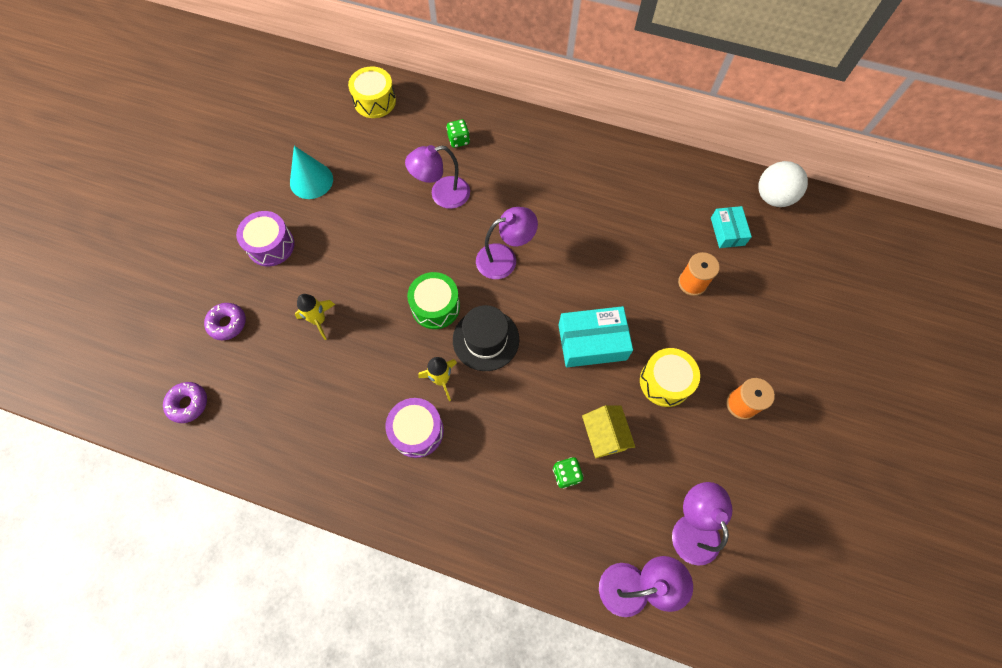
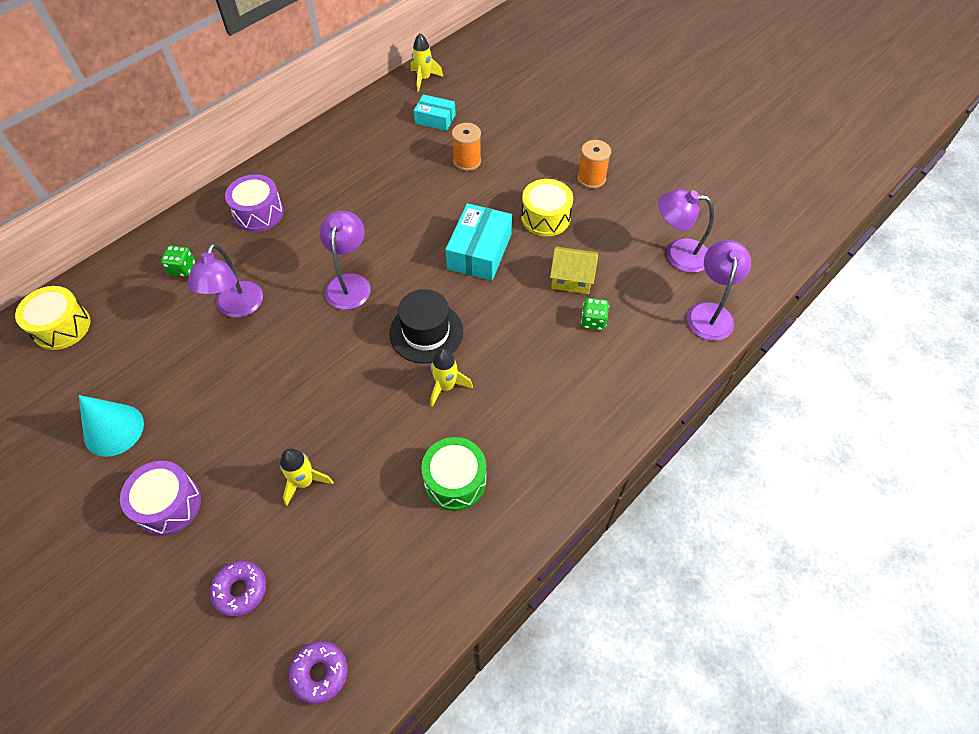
camera: 65 degrees left, 10 degrees down
(417, 431) = (489, 428): purple drum -> purple drum (259, 213)
(435, 306) = (362, 362): green drum -> green drum (455, 481)
(773, 197) = (424, 79): white ball -> yellow rocket

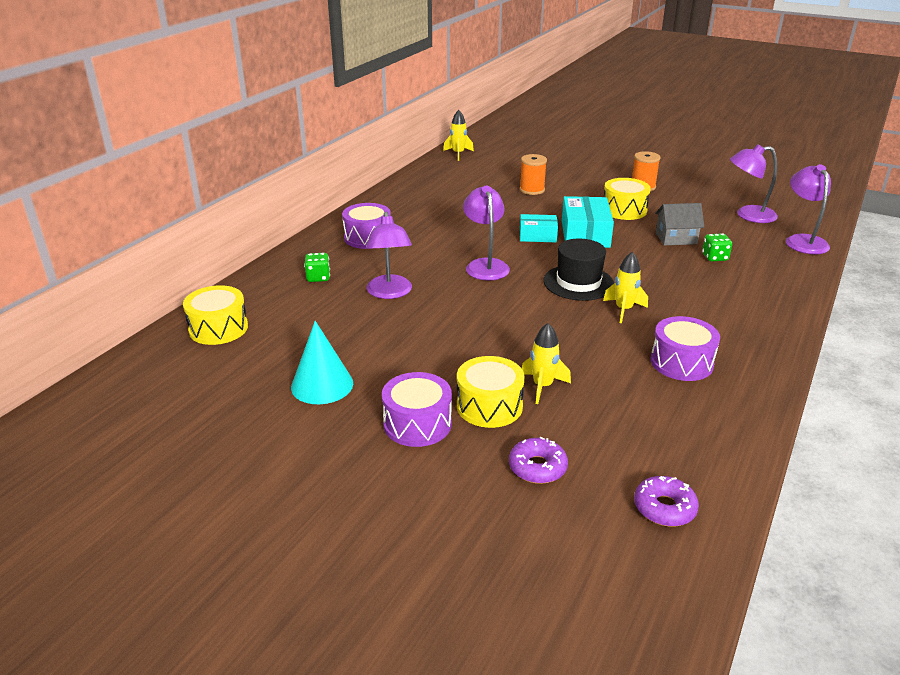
camera: 15 degrees left, 25 degrees down
(242, 497) = (489, 406): none -> yellow drum
(435, 119) = (485, 172): turquoise box -> turquoise box (537, 236)
(455, 481) = (681, 362): green drum -> purple drum
(571, 279) = (676, 238): yellow house -> grey house

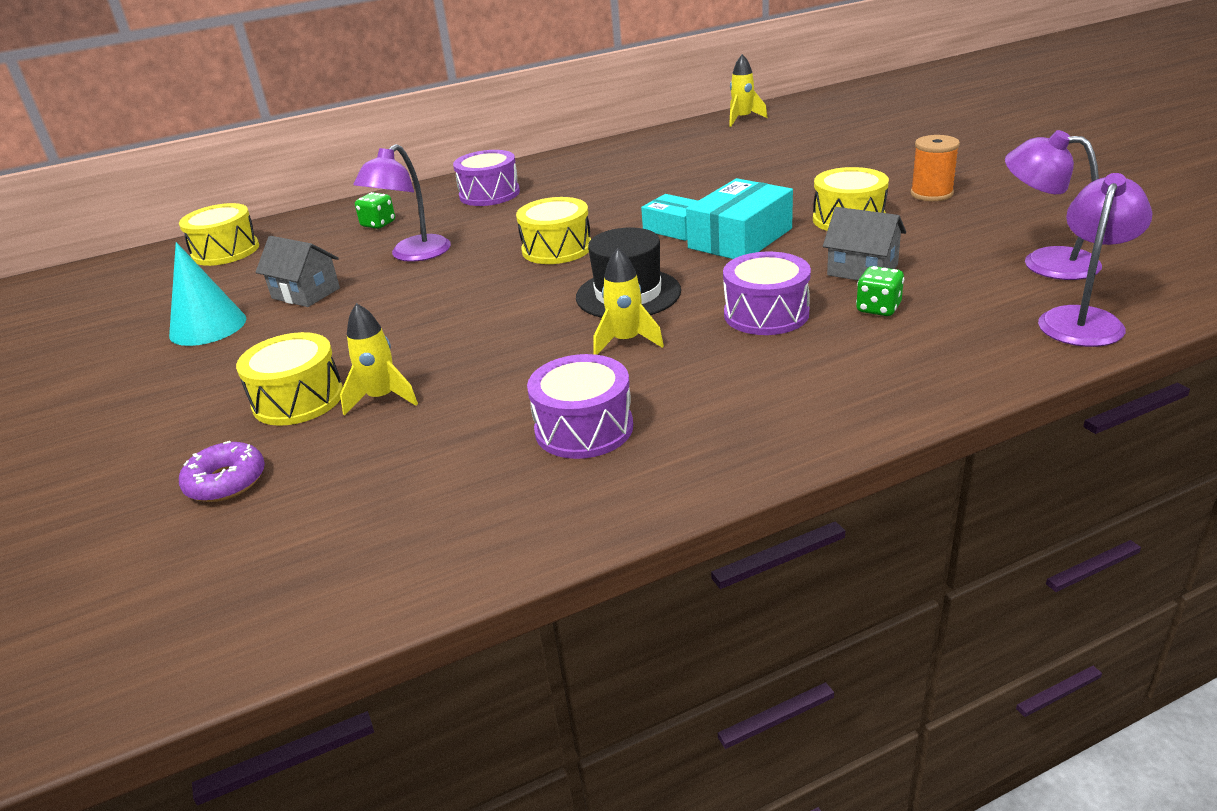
camera: 40 degrees right, 0 degrees up
(357, 340) = (306, 293): none -> grey house
(417, 424) = (211, 392): purple drum -> purple drum (766, 314)
(485, 265) = (557, 249): purple lamp -> yellow drum
(532, 190) = (763, 173): orange spool -> none
(664, 508) = (256, 589): purple donut -> none

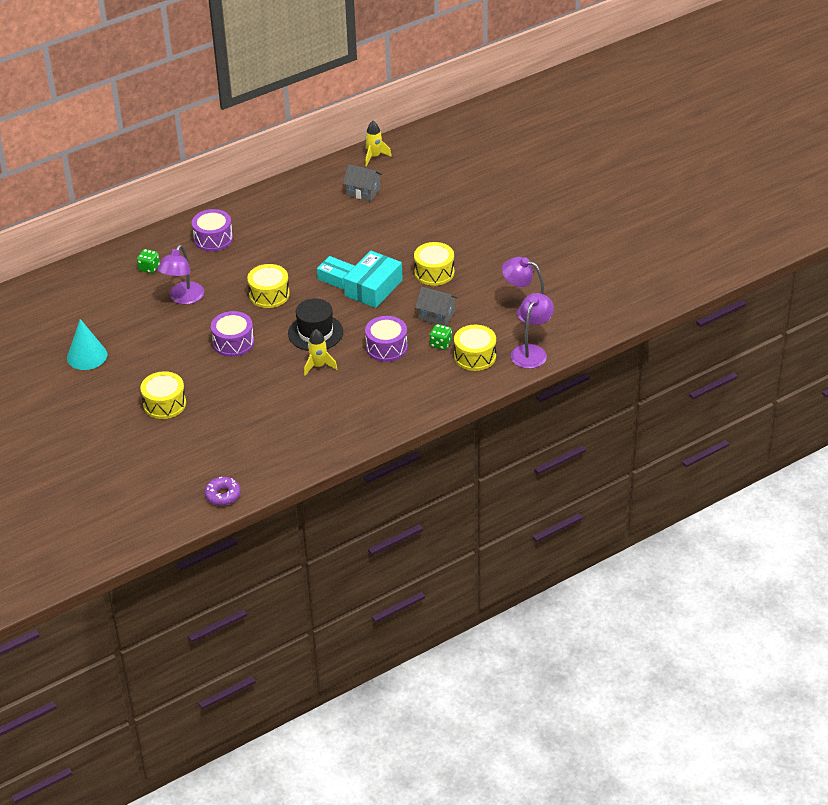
camera: 10 degrees left, 10 degrees up
(225, 251) = (59, 292): yellow drum -> yellow drum (475, 356)
(226, 482) = (153, 448): purple donut -> purple donut (223, 495)
(306, 293) = (131, 330): grey house -> grey house (363, 192)
(382, 398) = (206, 402): yellow rocket -> none
(584, 428) = (306, 417): purple drum -> purple drum (233, 342)
(931, 194) = (483, 250): orange spool -> none

